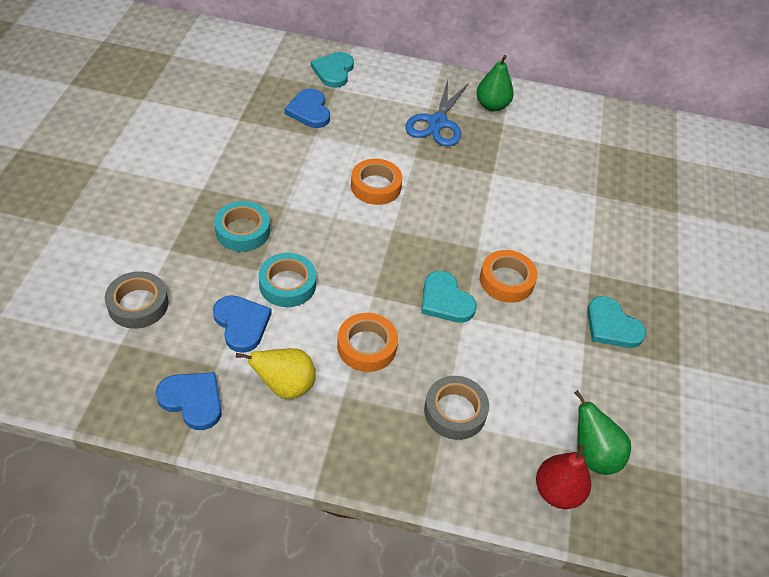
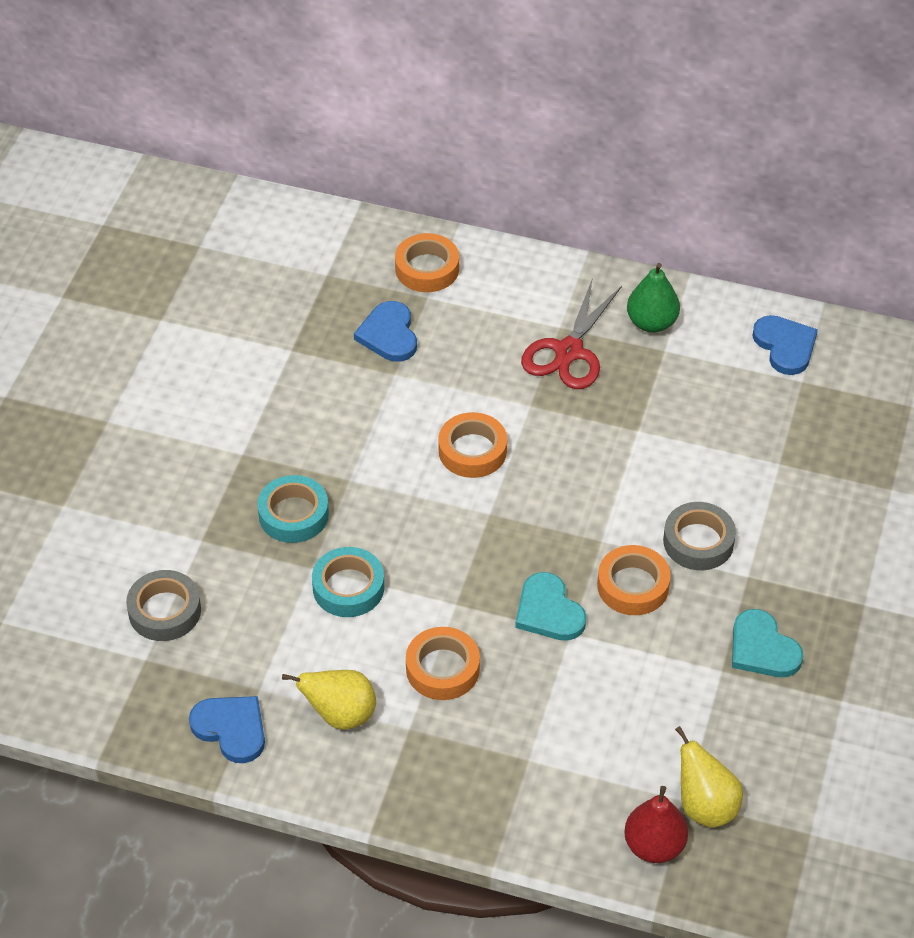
camera: 10 degrees right, 0 degrees up
(241, 324) = (290, 638): blue heart -> blue heart (785, 346)
(333, 71) = (427, 268): turquoise heart -> orange tape
(437, 123) = (569, 352): blue scissors -> red scissors
(455, 411) = (543, 750): grey tape -> grey tape (698, 541)
(592, 455) = (705, 806): green pear -> yellow pear

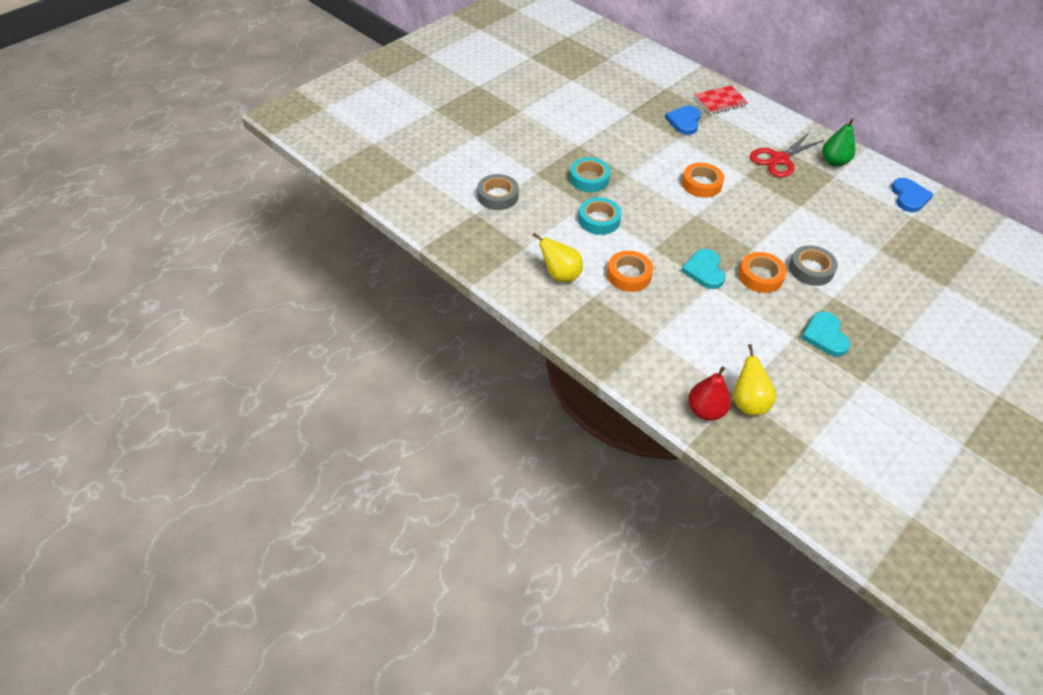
camera: 25 degrees right, 0 degrees up
(231, 729) = (498, 259): blue heart -> none
(427, 268) = (720, 101): orange tape -> red notebook

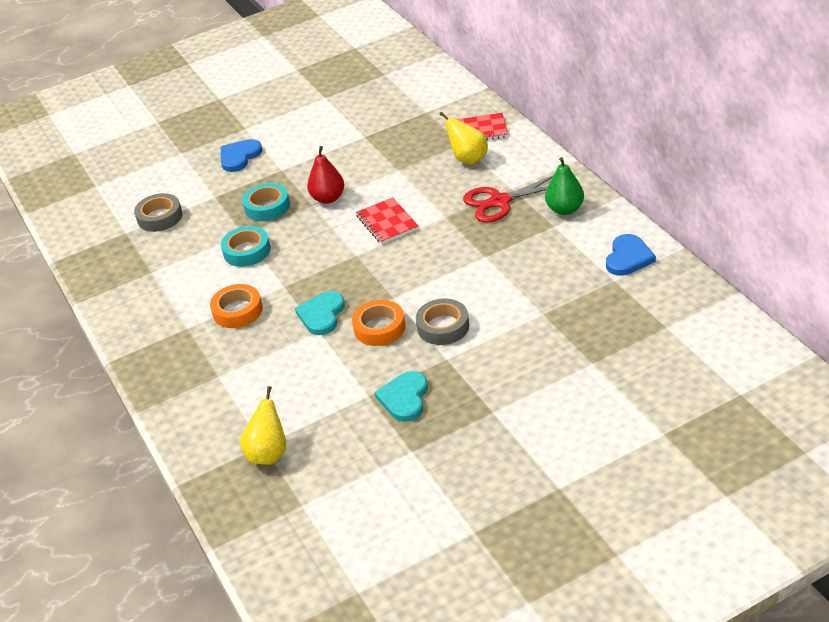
camera: 25 degrees right, 10 degrees down
(560, 275) = (167, 303): yellow pear -> yellow pear (468, 159)
(684, 121) = (419, 151): blue heart -> blue heart (239, 157)
(701, 184) = (387, 222): orange tape -> red notebook
(705, 410) = (218, 455): red pear -> red pear (328, 198)

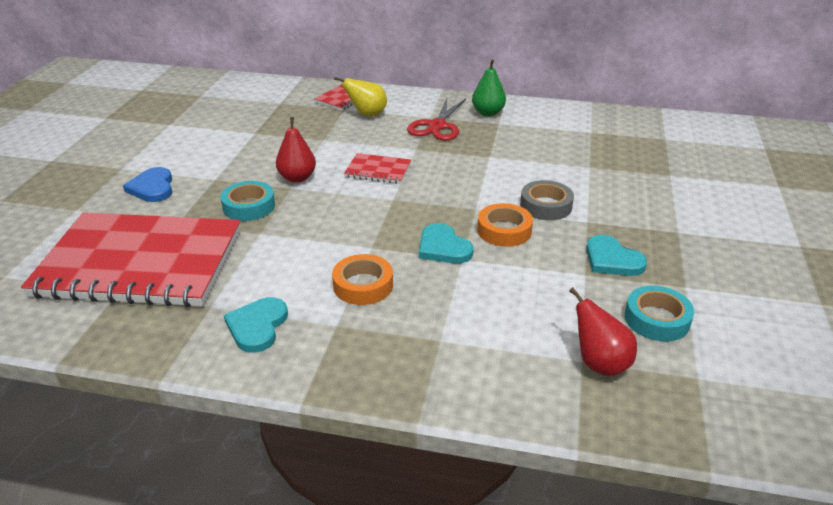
camera: 55 degrees left, 5 degrees down
(153, 301) = (257, 326): none -> turquoise heart
(160, 217) = (140, 263): grey tape -> red notebook
(247, 251) = (288, 242): turquoise tape -> turquoise tape (657, 319)
(268, 454) = (599, 363): yellow pear -> red pear
(628, 258) = (574, 118): blue heart -> none

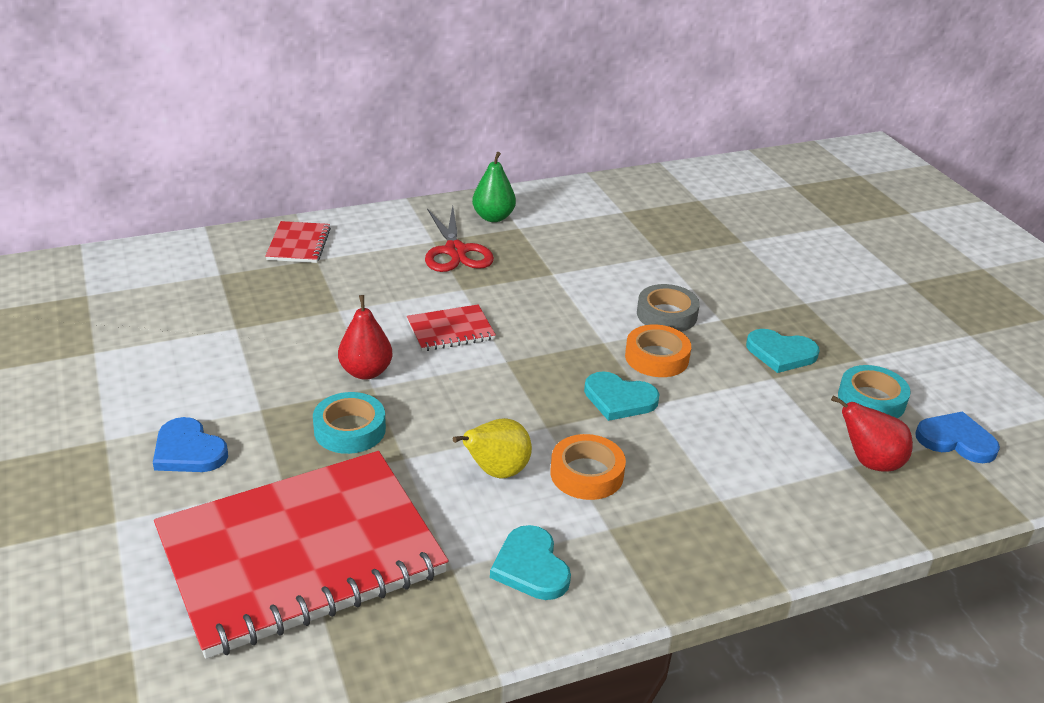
camera: 35 degrees left, 0 degrees up
(367, 114) = (354, 259): yellow pear -> yellow pear (496, 472)
(706, 379) = (956, 440): none -> blue heart

